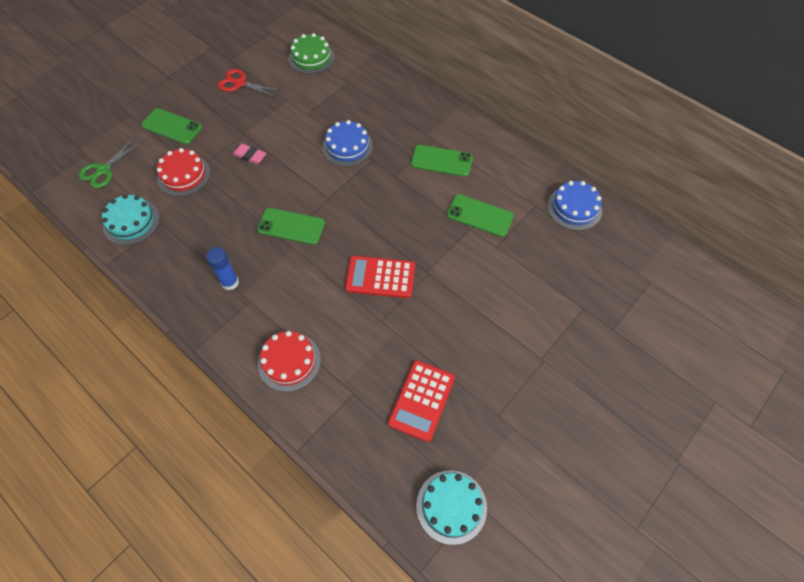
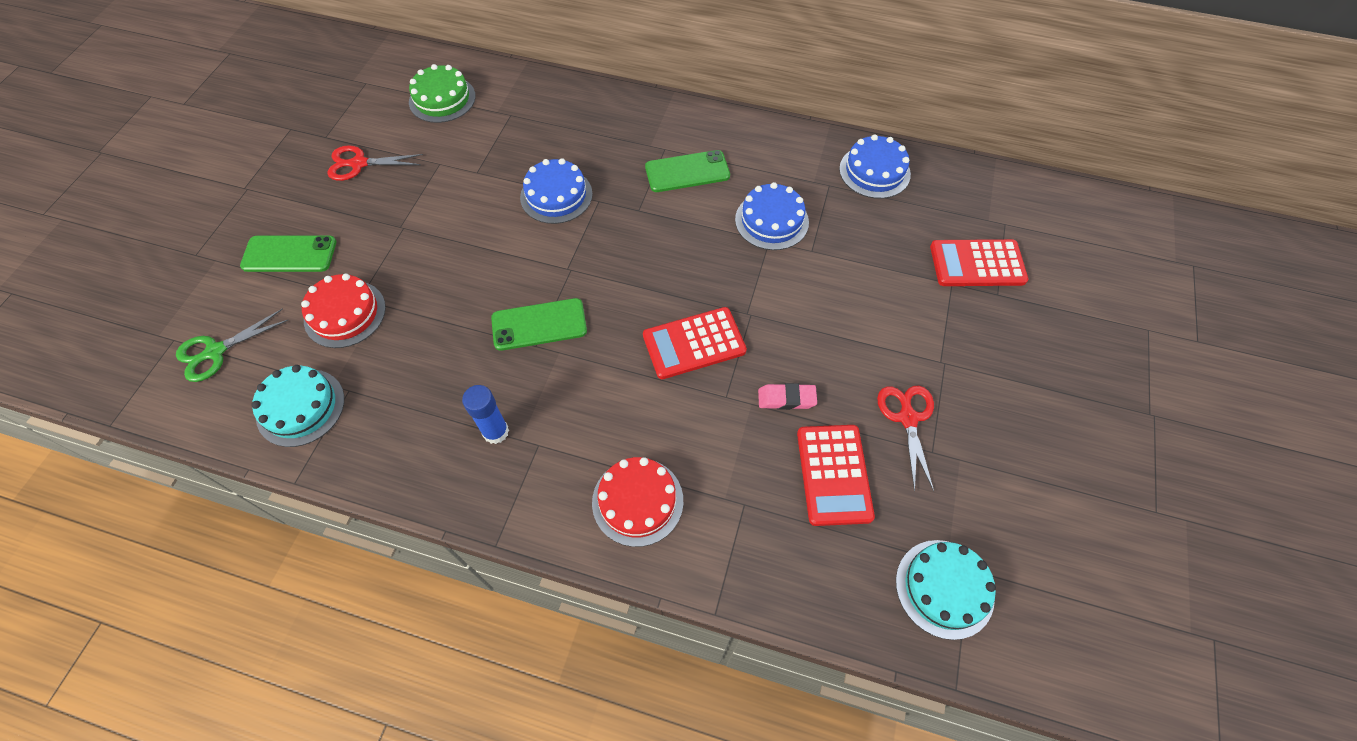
camera: 25 degrees left, 0 degrees up
(103, 170) = (215, 352): green scissors -> green scissors turned 45 degrees clockwise
(250, 156) = (428, 254): pink eraser -> pink eraser (786, 399)
(480, 215) = (771, 221): green phone -> blue cake
(494, 385) = (907, 417): none -> red scissors
(611, 302) = (977, 264): none -> red calculator

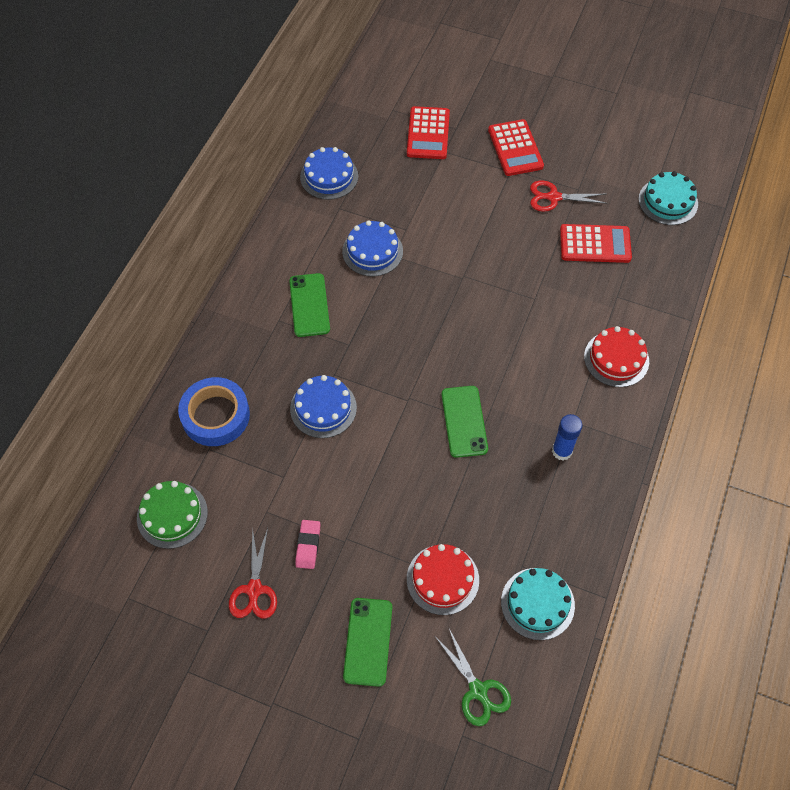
camera: 85 degrees left, 0 degrees up
(547, 115) = (215, 415): none -> blue tape
(694, 343) = (488, 314): red calculator -> red calculator (515, 148)
(786, 399) = (537, 263): pink eraser -> pink eraser (308, 545)

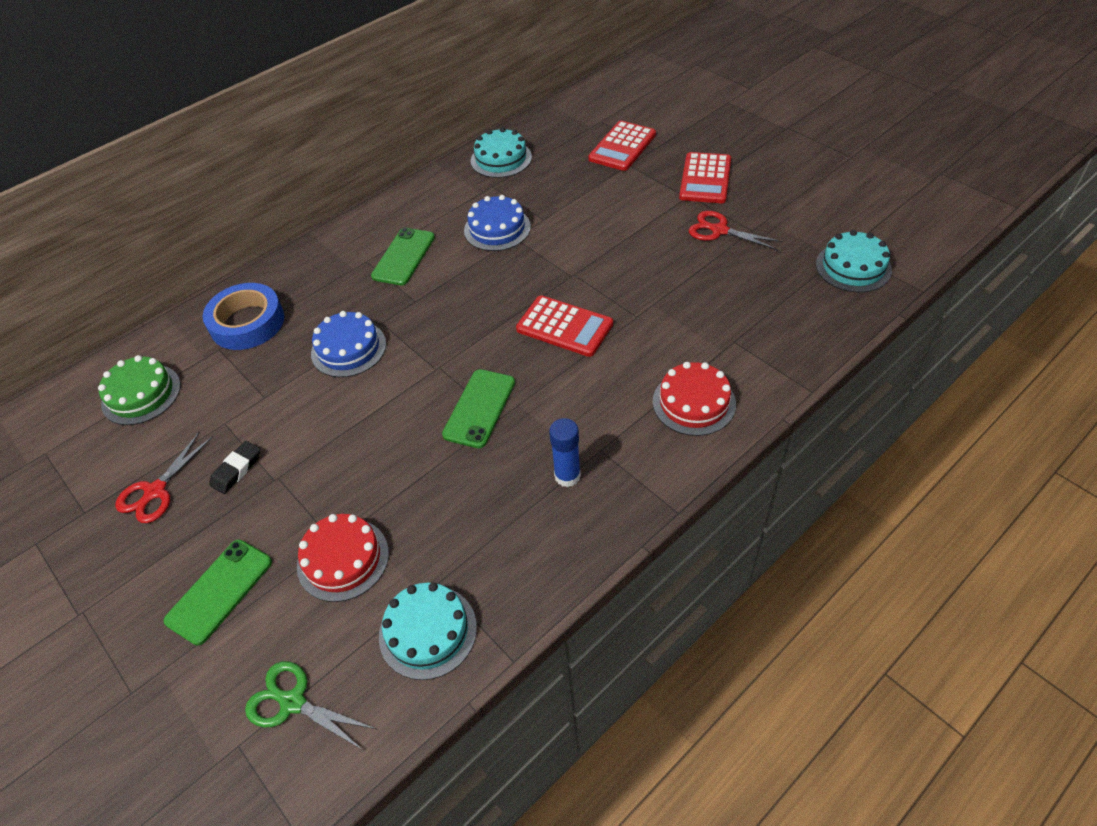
camera: 30 degrees right, 10 degrees down
(308, 545) = (237, 470): pink eraser -> black eraser
(329, 176) = (501, 159): blue cake -> turquoise cake
(478, 691) = (292, 702): green scissors -> green scissors turned 120 degrees clockwise
(595, 244) = (739, 284): red calculator -> red calculator (564, 326)

